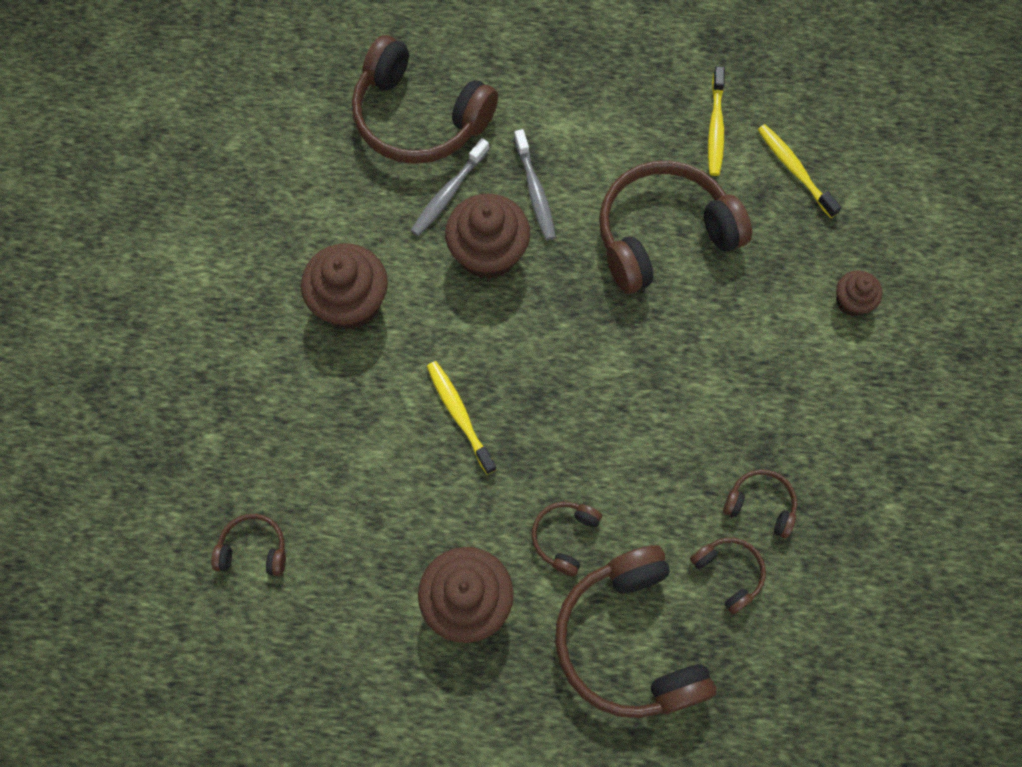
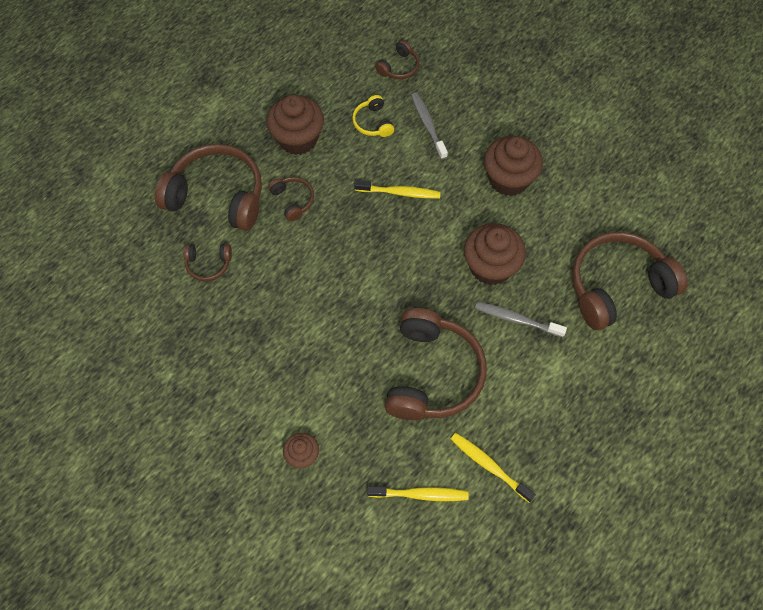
camera: 125 degrees right, 5 degrees down
(373, 520) = (373, 122): none -> yellow headphones
(449, 192) = (548, 271): grey toothbrush -> grey toothbrush (428, 125)
(760, 505) = (228, 306): brown headphones -> none

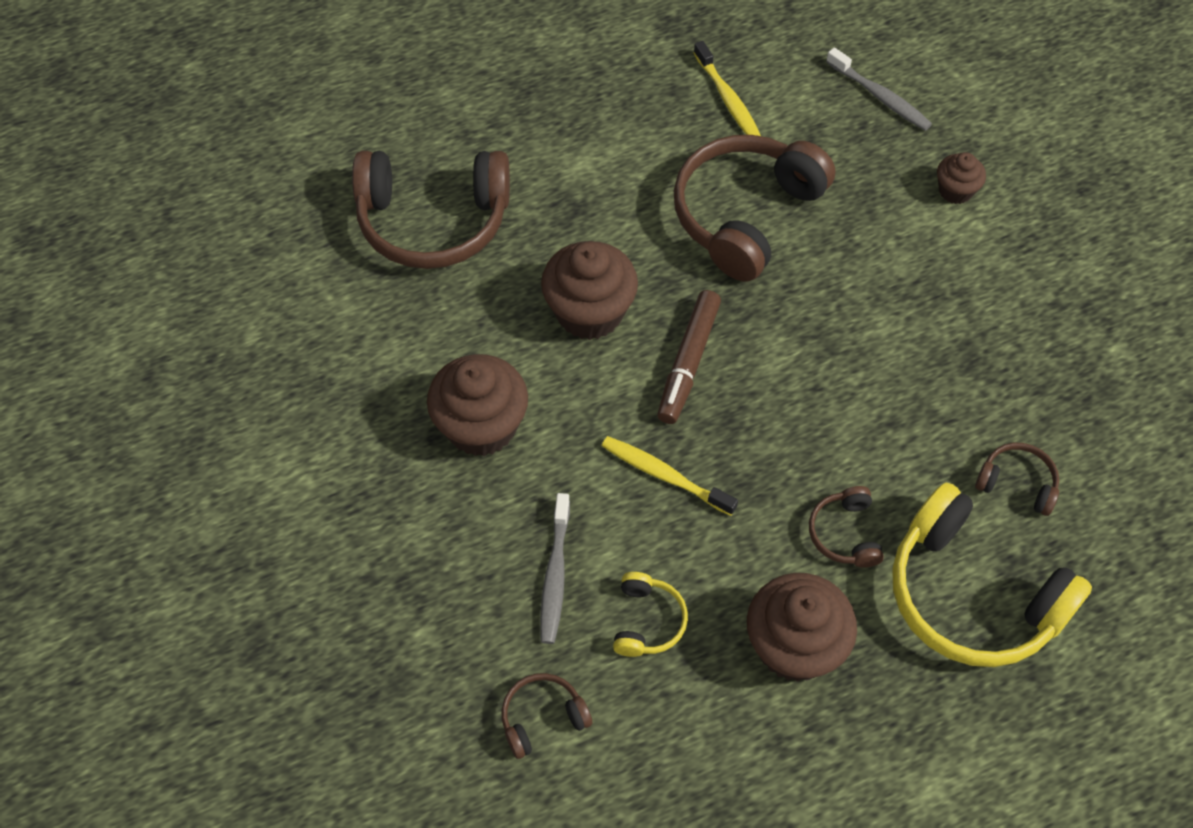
camera: 155 degrees left, 5 degrees down
(217, 196) = (972, 595): brown headphones -> yellow headphones
(418, 259) = (688, 362): none -> brown marker
(419, 494) = (826, 103): yellow toothbrush -> none
(517, 319) = (595, 233): grey toothbrush -> grey toothbrush (879, 96)

